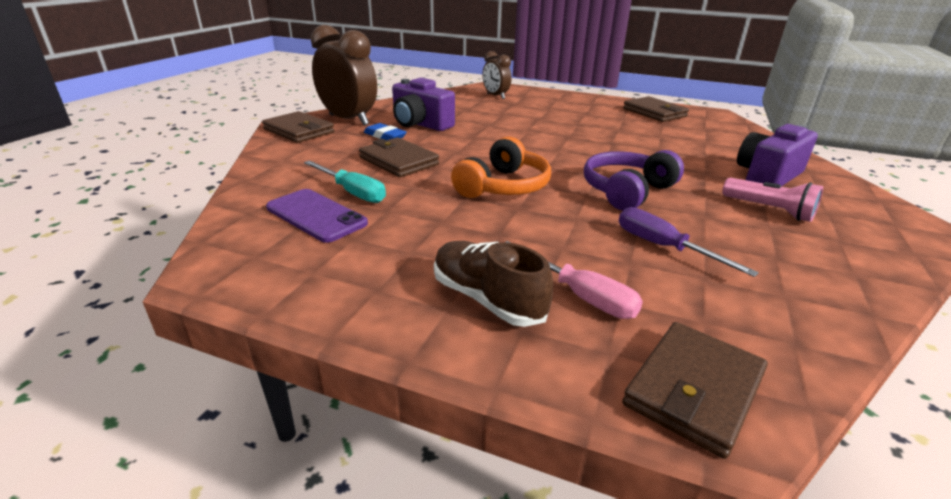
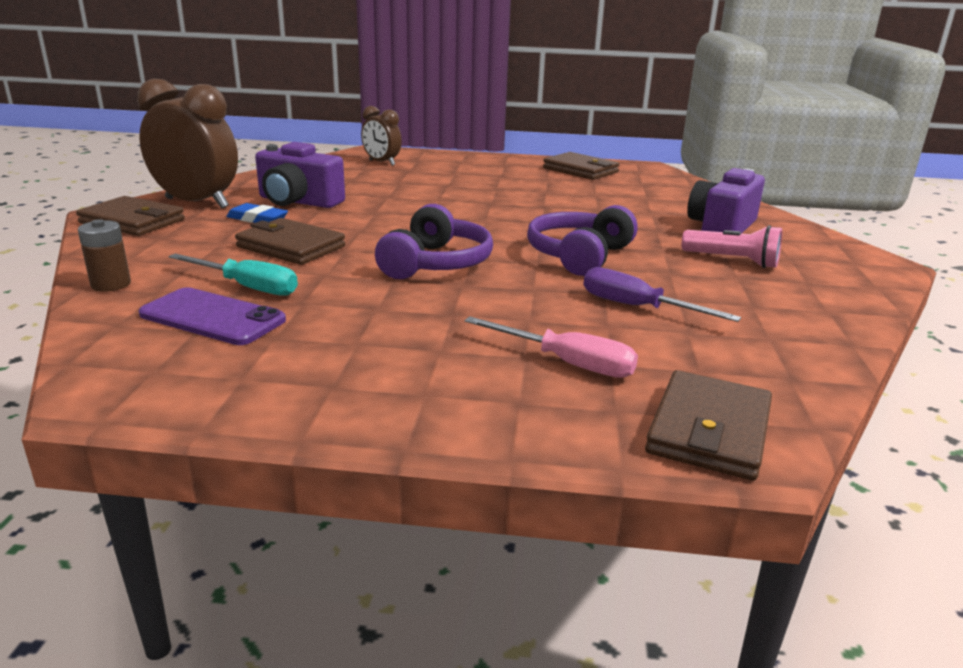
camera: 15 degrees left, 5 degrees down
(260, 180) = (111, 284): none -> brown battery
(487, 299) = (467, 379): brown shoe -> none
(504, 186) = (436, 263): orange headphones -> purple headphones

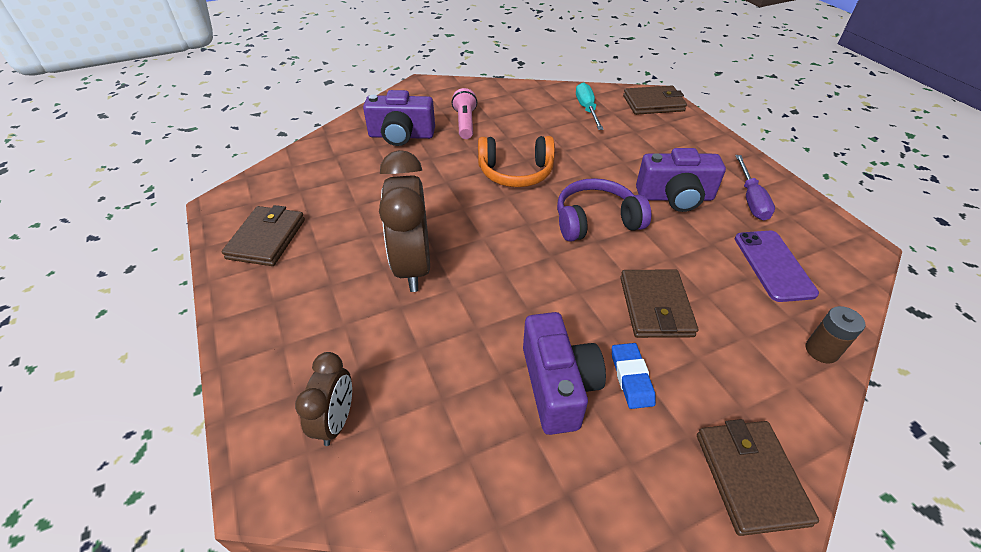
camera: 120 degrees left, 20 degrees up
(197, 203) = (652, 476): brown clock -> brown clock (413, 266)
(247, 287) = (730, 279): turquoise screwdriver -> turquoise screwdriver (587, 109)
(407, 318) = (675, 197): none -> purple camera
(567, 363) = (650, 140): pink screwdriver -> none
(579, 255) = (516, 173): purple headphones -> orange headphones
(637, 307) = (569, 137): purple screwdriver -> purple screwdriver (751, 199)

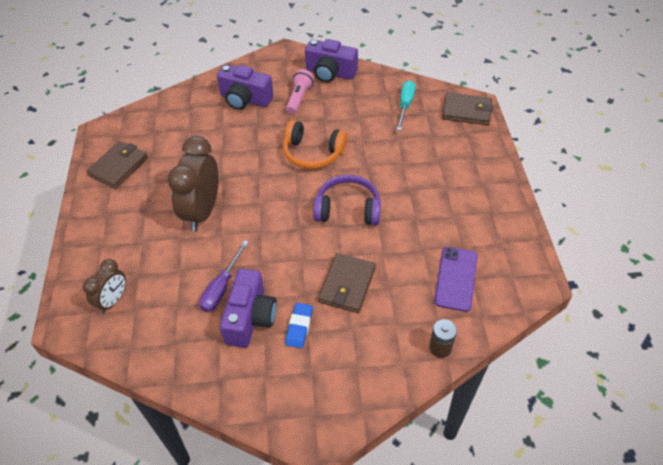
camera: 20 degrees right, 5 degrees up
(675, 197) = (421, 204): purple camera -> purple camera (330, 73)
(750, 477) = (331, 406): brown wallet -> none
(751, 199) = (481, 221): purple screwdriver -> purple screwdriver (221, 288)

